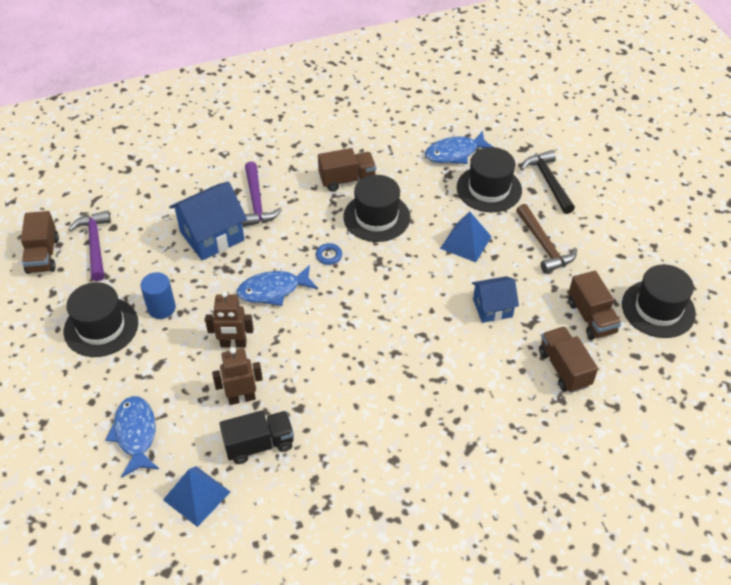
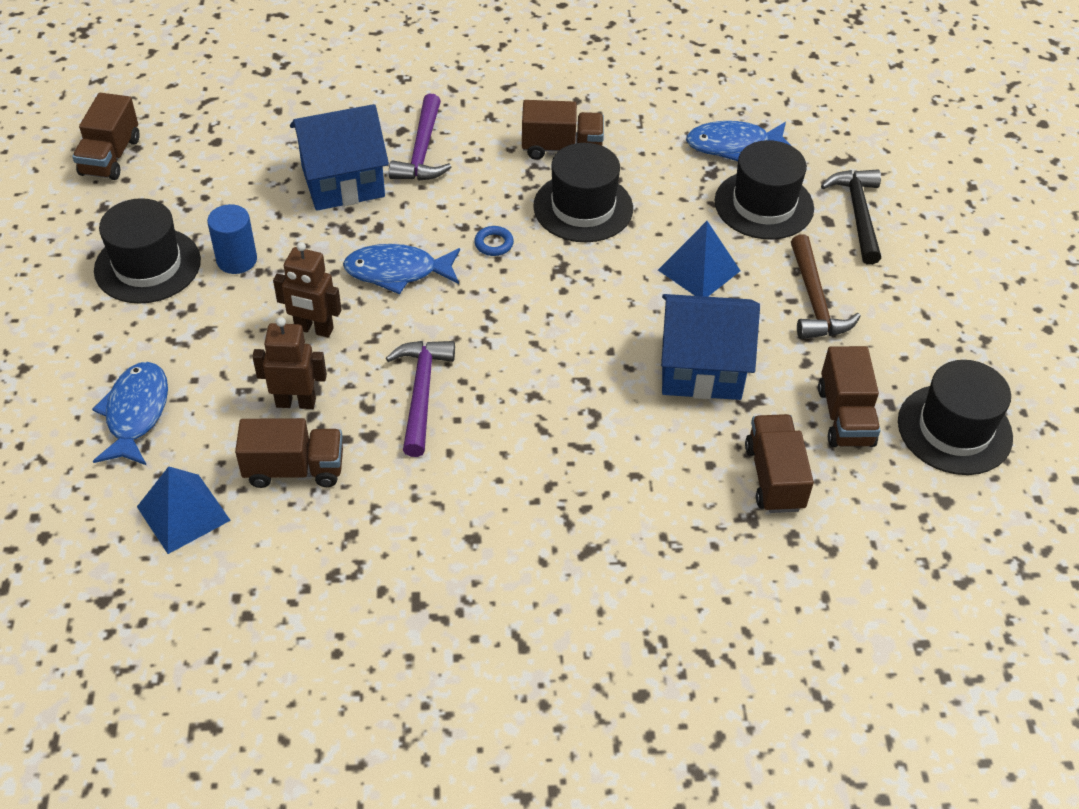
camera: 15 degrees right, 0 degrees up
(95, 244) = (183, 158): purple hammer -> purple hammer (421, 393)
(259, 444) = (294, 469): black truck -> brown truck
(492, 308) = (701, 369): blue house -> blue house, size x1.60

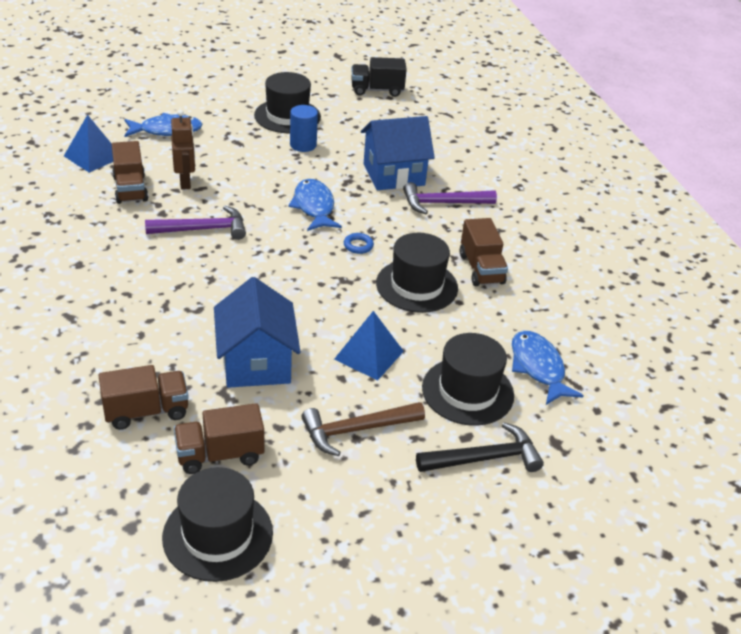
camera: 75 degrees right, 10 degrees down
(110, 157) = (377, 90): brown truck -> black truck
(314, 329) = (250, 181): brown robot -> none
(343, 182) = (394, 174): blue house -> blue house turned 75 degrees counterclockwise

